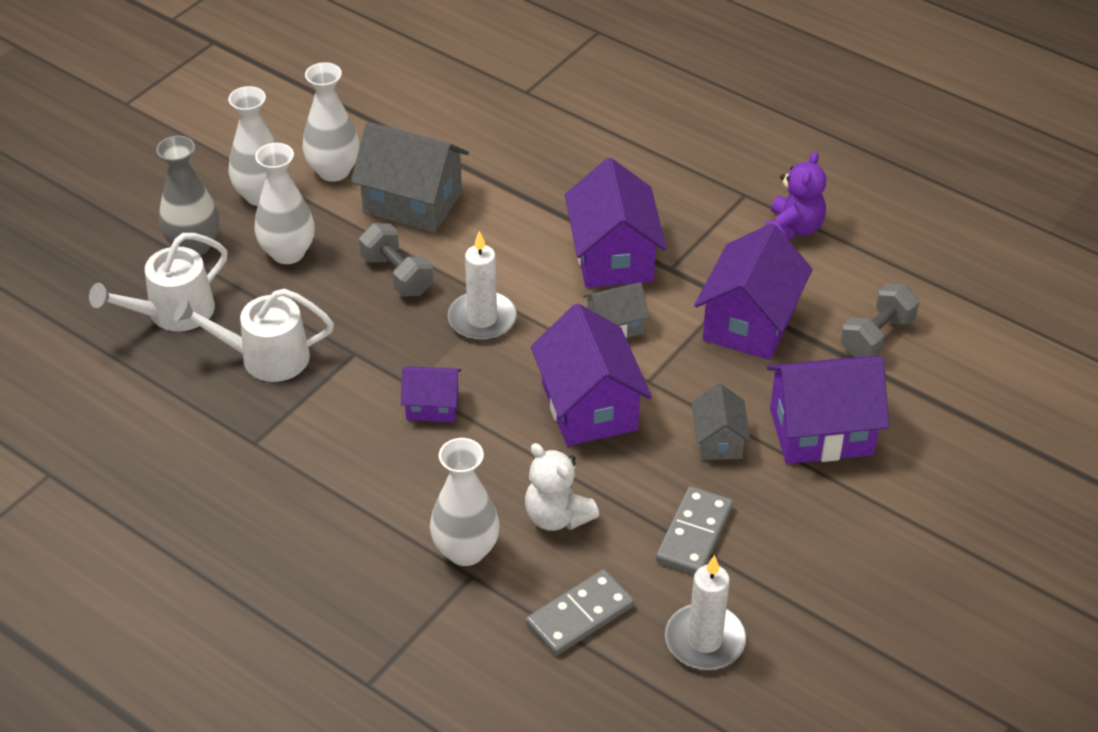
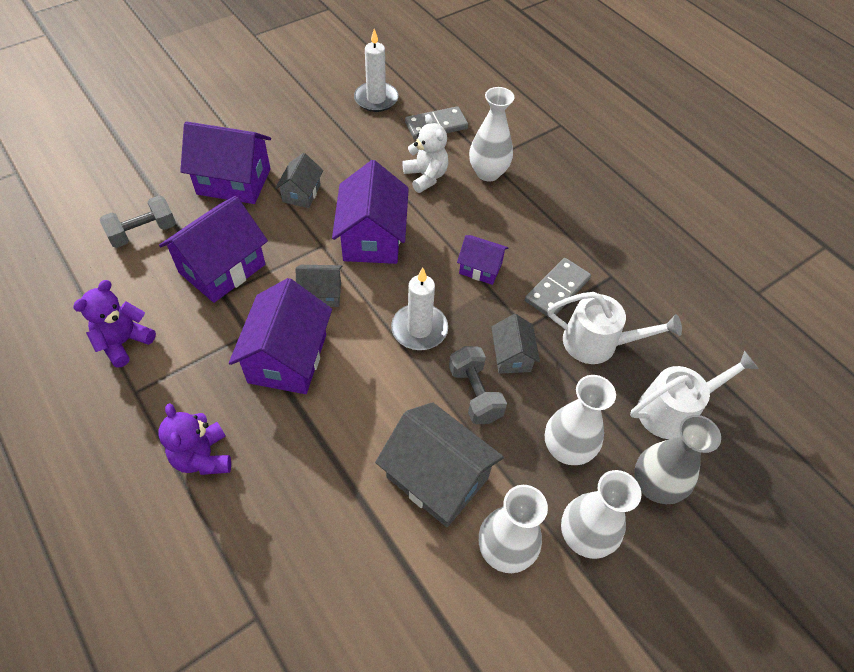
camera: 165 degrees left, 10 degrees up
(366, 319) = (511, 356): none -> grey house
(641, 166) = (203, 457): none -> purple teddy bear
(694, 534) = (350, 147): grey domino -> grey domino (557, 290)

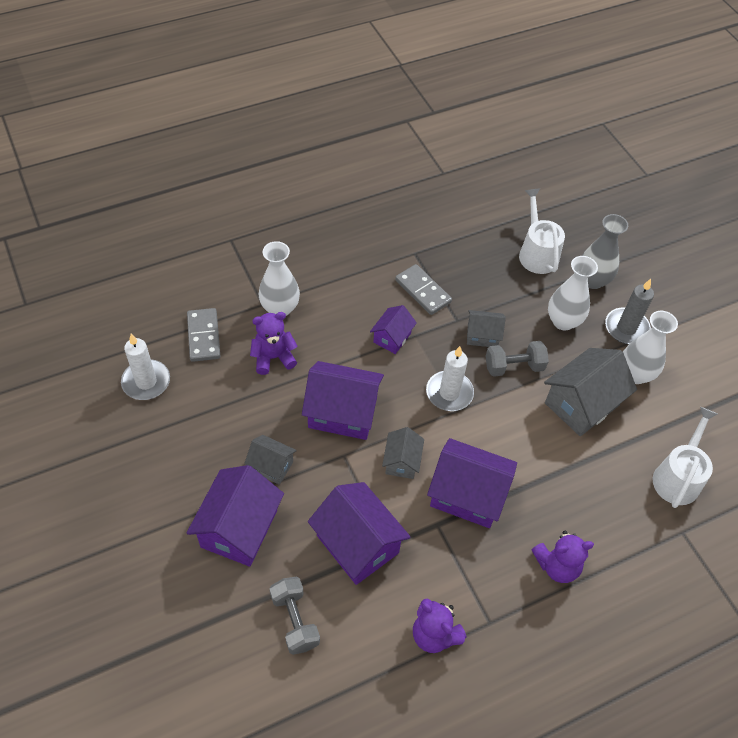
camera: 80 degrees left, 0 degrees up
(426, 177) = (273, 357): white teddy bear -> purple teddy bear
(584, 536) = (626, 328): white vase -> grey candle
(597, 343) = (476, 279): white watering can -> white watering can (678, 477)

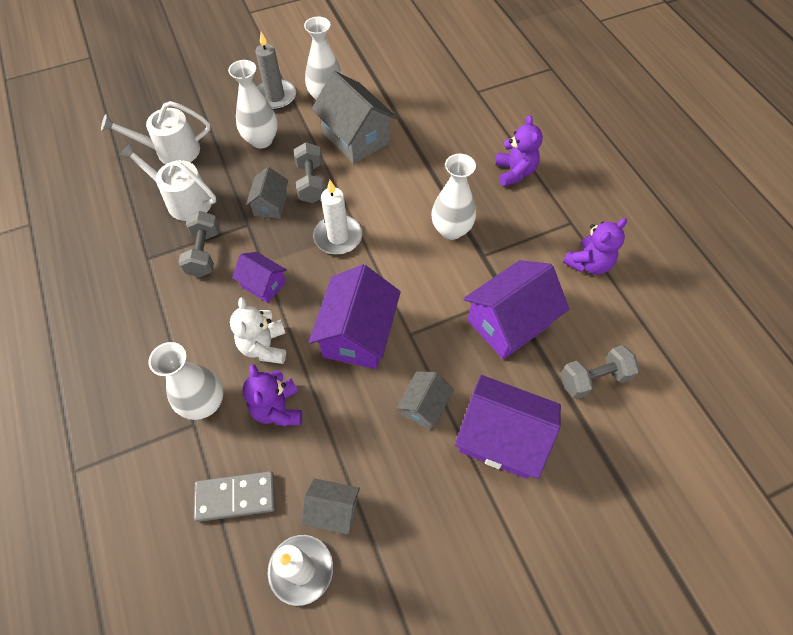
camera: 85 degrees left, 5 degrees up
(330, 343) = (264, 346): none -> white teddy bear
(402, 461) = (417, 281): grey house -> grey house (333, 510)
(423, 291) = (204, 253): grey domino -> grey dumbbell
(467, 495) = (451, 230): purple house -> white vase
(592, 280) = (215, 113): grey vase -> none
(678, 477) = (428, 86): white watering can -> white watering can (184, 200)

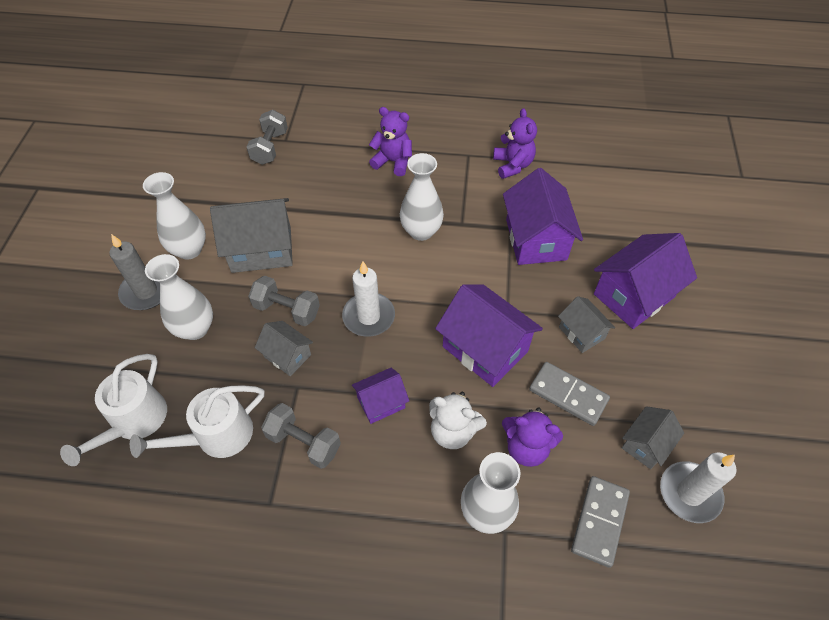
camera: 60 degrees left, 5 degrees down
(348, 421) = (568, 395): none -> grey domino
(594, 379) = (613, 215): grey dumbbell -> grey dumbbell (270, 147)

